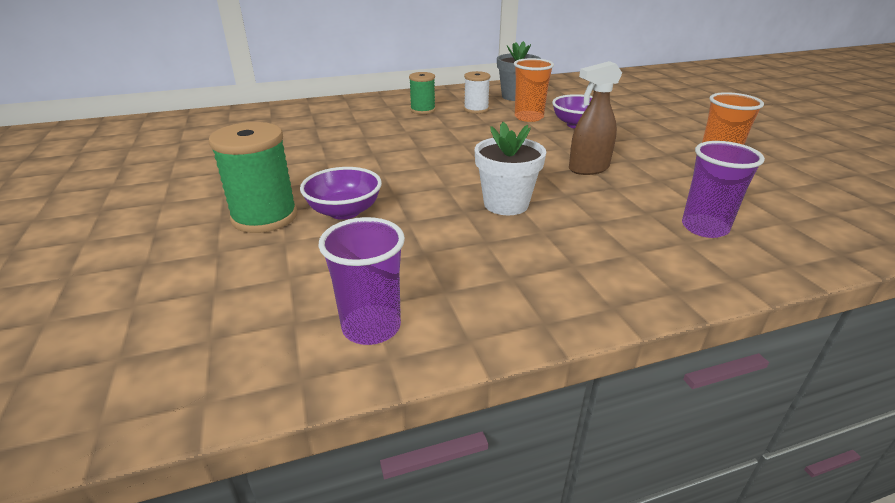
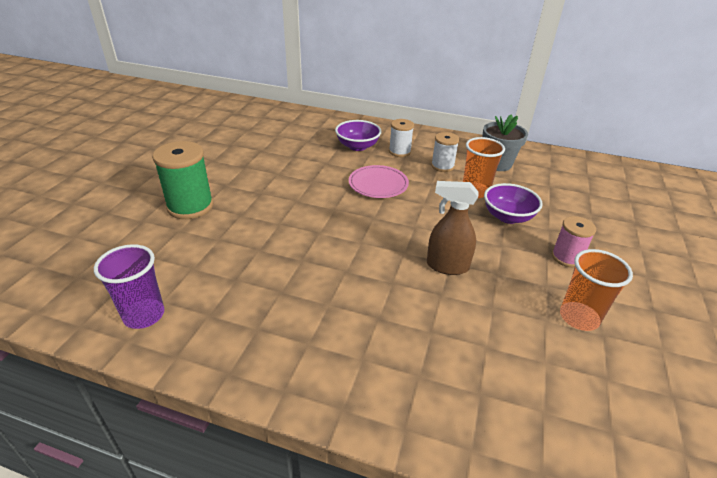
camera: 35 degrees right, 5 degrees up
(344, 211) = (234, 223): purple bowl -> purple bowl (357, 146)
(423, 110) = (399, 152): green spool -> white spool
(442, 137) = (378, 185): none -> pink plate
(506, 204) = (336, 268): white flower pot -> none
(653, 134) = (566, 257): none -> pink spool
(704, 228) = (455, 372): purple cup -> none

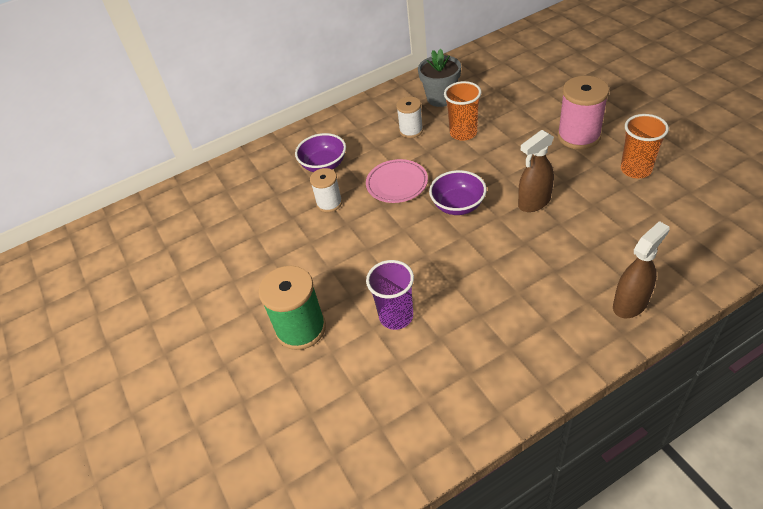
camera: 40 degrees left, 10 degrees up
(144, 315) = (433, 418): purple cup -> purple cup (396, 316)
(389, 396) = (630, 304): none -> brown spray bottle
(399, 152) = (362, 143): white spool -> white spool (329, 203)
(507, 217) = (510, 135): purple bowl -> purple bowl (458, 205)
(566, 257) = (578, 136): pink spool -> pink spool, size x1.66

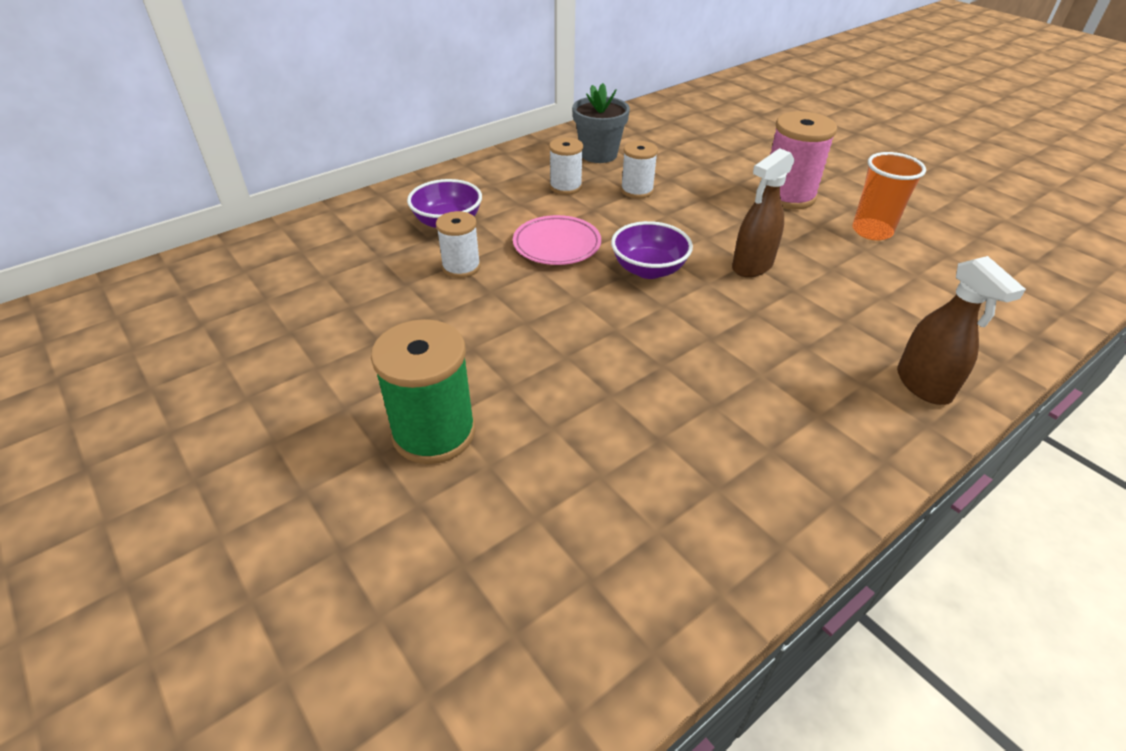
camera: 15 degrees left, 5 degrees down
(396, 316) = (586, 411): purple cup -> none
(463, 133) = (637, 190): orange cup -> white spool
(630, 304) = (923, 385): brown spray bottle -> brown spray bottle turned 120 degrees clockwise

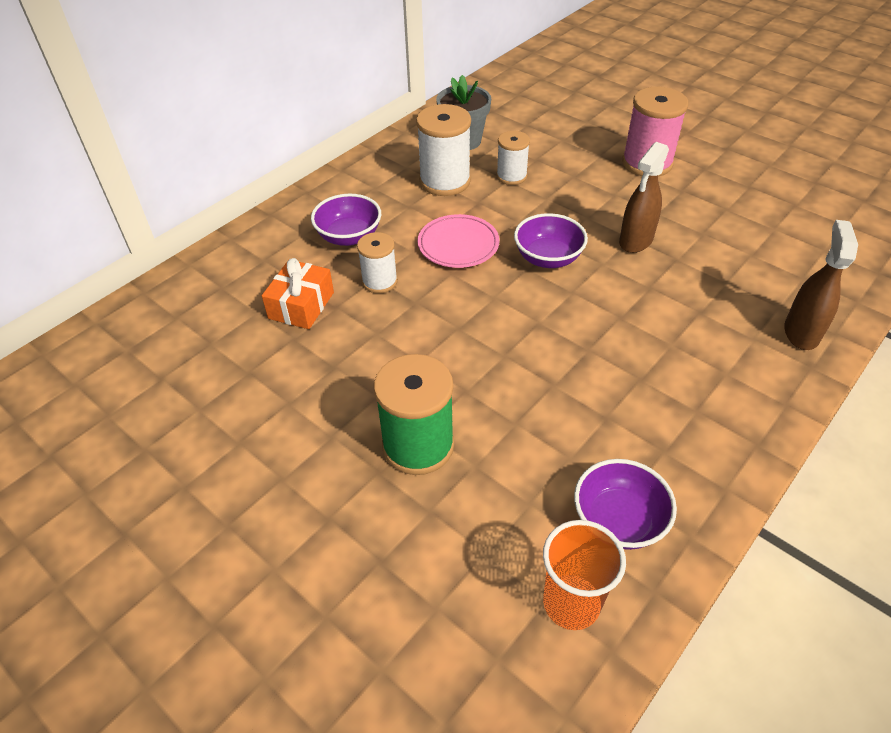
camera: 10 degrees left, 5 degrees up
(372, 277) = (301, 305): none -> orange gift
(565, 187) = (445, 181): white spool -> white spool, size x1.66
(635, 557) = (618, 520): none -> purple bowl
(872, 231) = (727, 190): orange cup -> orange cup (571, 603)
(923, 385) = (801, 332): brown spray bottle -> brown spray bottle turned 135 degrees counterclockwise

